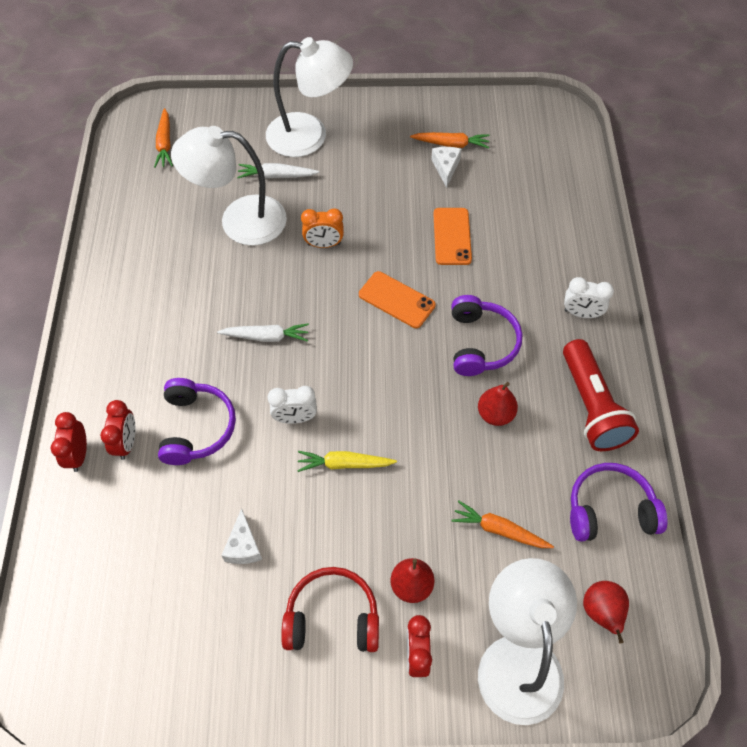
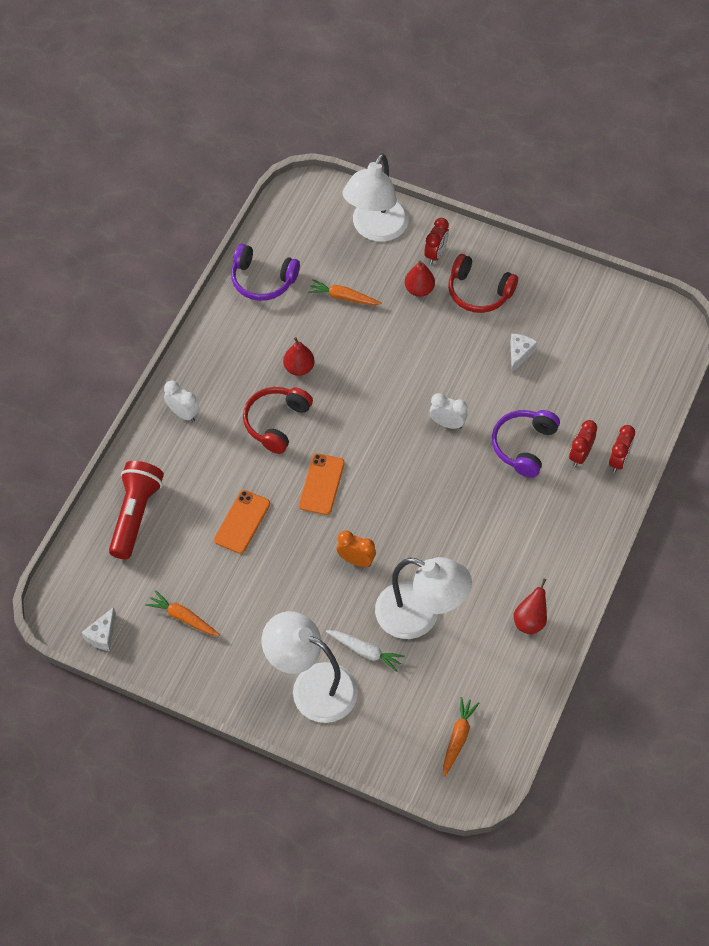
camera: 155 degrees left, 0 degrees up
(266, 337) = (442, 496): white carrot -> none
(344, 464) = (426, 378): yellow carrot -> none
(396, 300) = (321, 484): orange phone -> orange phone turned 45 degrees clockwise
(445, 168) = (204, 593): white cheese -> white cheese (102, 635)
(481, 343) = (276, 422): purple headphones -> red headphones
(499, 530) = (343, 297): orange carrot -> orange carrot turned 150 degrees clockwise
(591, 406) = (226, 346): red flashlight -> red flashlight (135, 514)
(601, 612) = (309, 231): red pear -> red pear (530, 621)

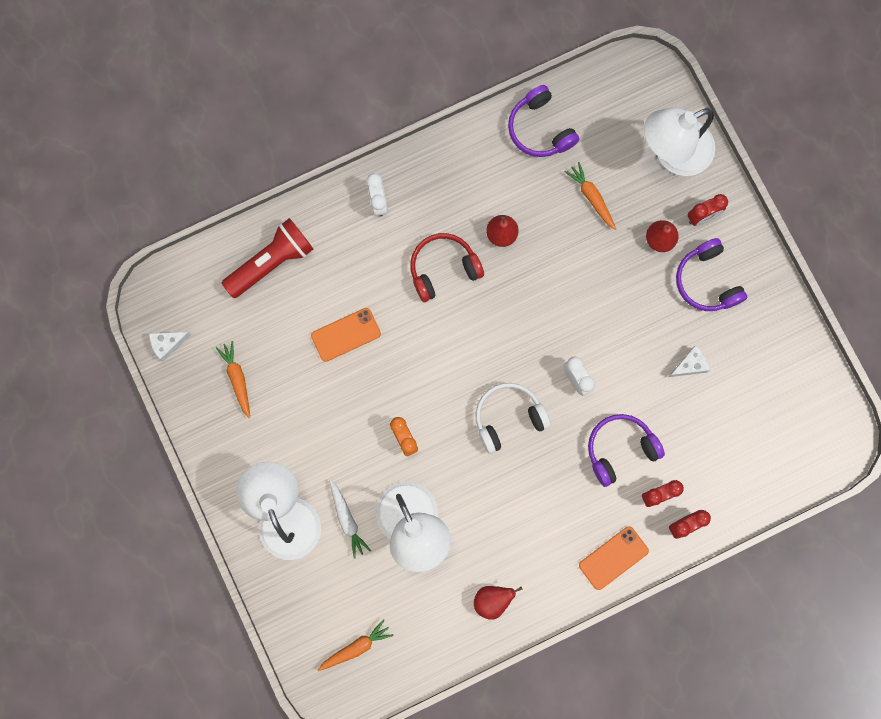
camera: 40 degrees right, 20 degrees up
(321, 484) = (433, 352): orange phone -> orange phone (613, 558)
(421, 486) = (508, 418): none -> white headphones
(478, 292) = (706, 281): red headphones -> purple headphones

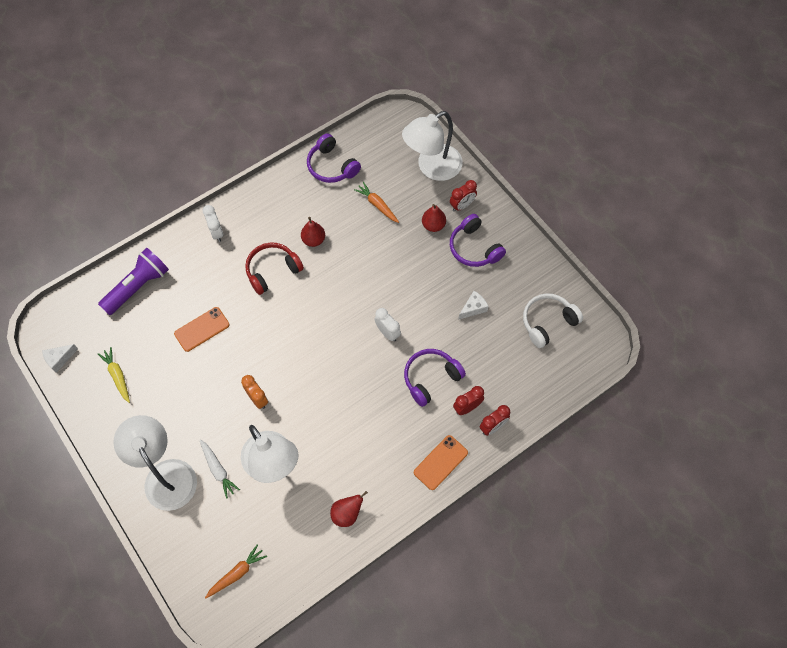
camera: 10 degrees left, 15 degrees down
(237, 379) = (117, 376): orange carrot -> yellow carrot
(271, 262) = (138, 287): red flashlight -> purple flashlight
(508, 418) = (338, 369): white headphones -> white headphones (547, 322)

